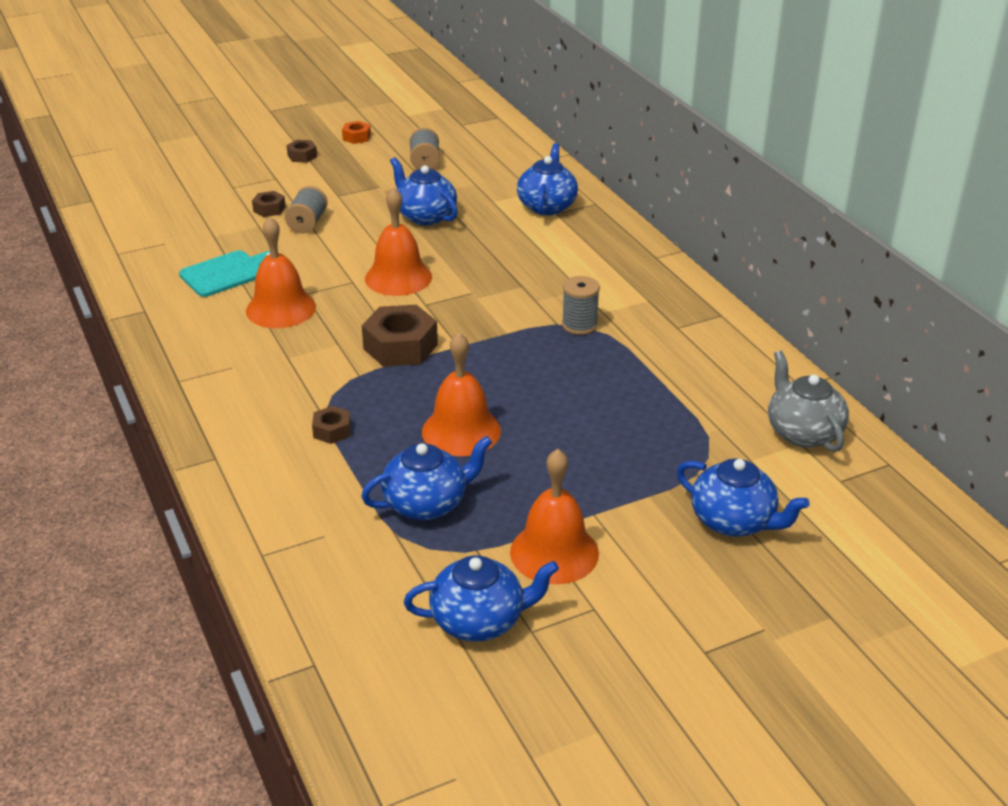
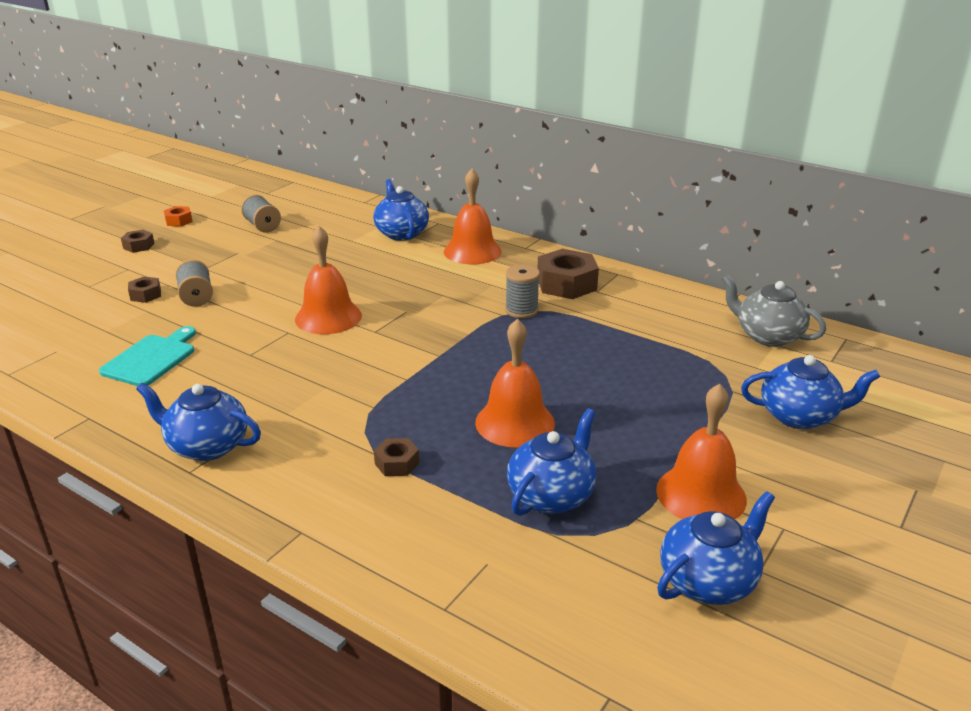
camera: 30 degrees left, 5 degrees down
(281, 309) = (239, 373): orange bell -> orange bell (472, 251)
(400, 347) = (388, 371): brown nut -> brown nut (566, 284)
(425, 216) = (304, 265): blue teapot -> blue teapot (207, 446)

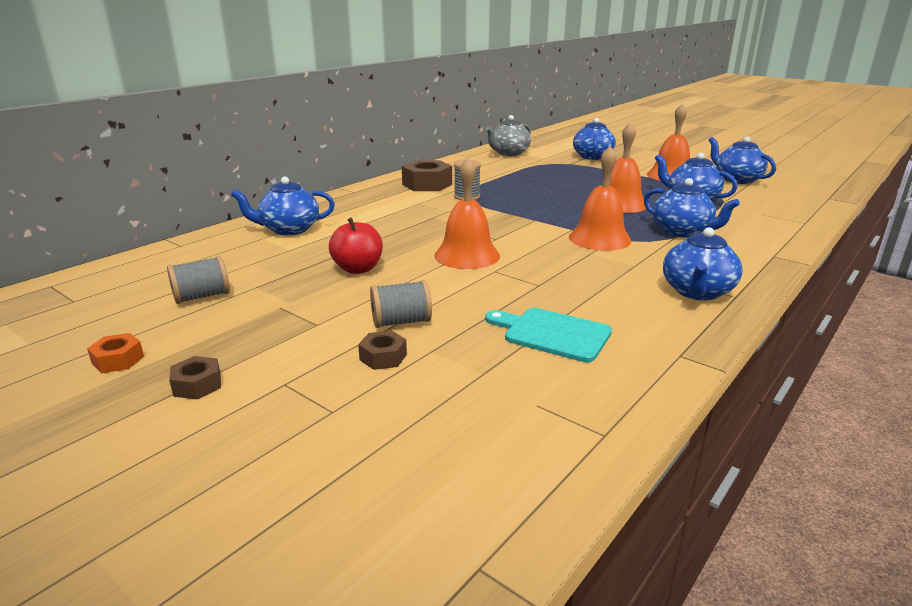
camera: 85 degrees left, 5 degrees down
(303, 271) = (358, 269): none -> red apple
(397, 463) = (682, 232): brown nut -> blue teapot
(472, 251) = (351, 206): orange bell -> orange bell (599, 238)

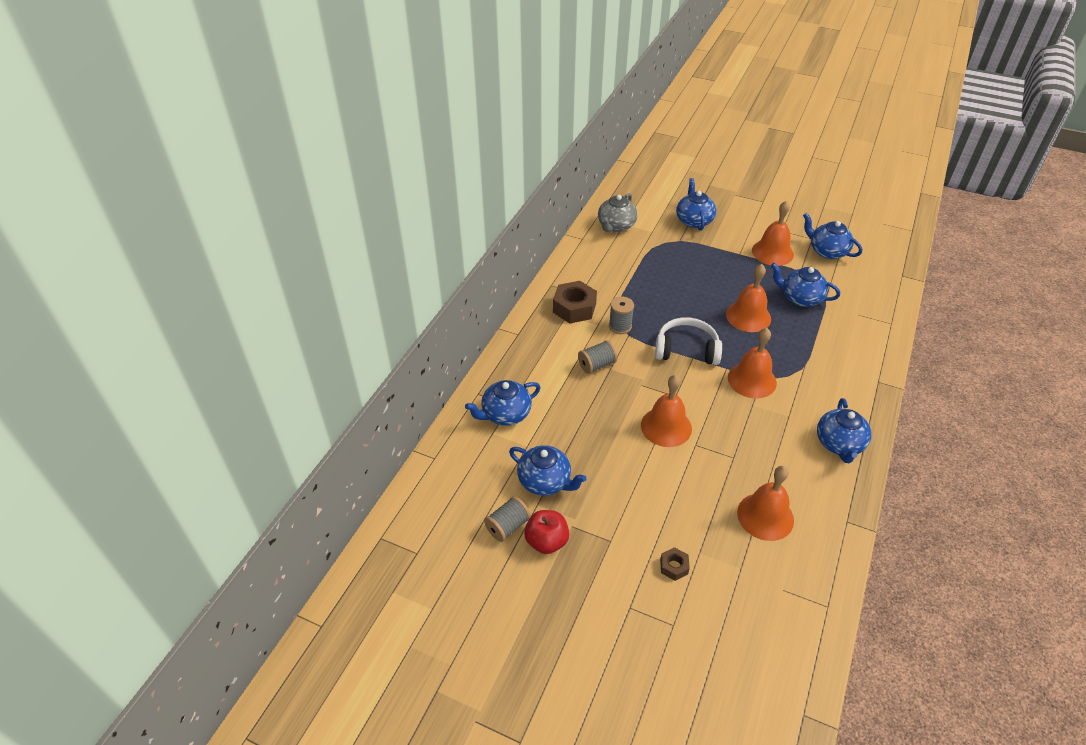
camera: 15 degrees left, 20 degrees up
(118, 360) = (508, 611): orange nut -> none
(197, 385) = (578, 622): brown nut -> none
(358, 269) = (596, 463): red apple -> red apple (547, 541)
(401, 322) = (664, 525): grey spool -> grey spool (596, 365)
(531, 215) = (686, 350): none -> white headphones
(552, 334) = (765, 516): turquoise cutting board -> orange bell
(682, 232) = (807, 356): blue teapot -> blue teapot (545, 481)

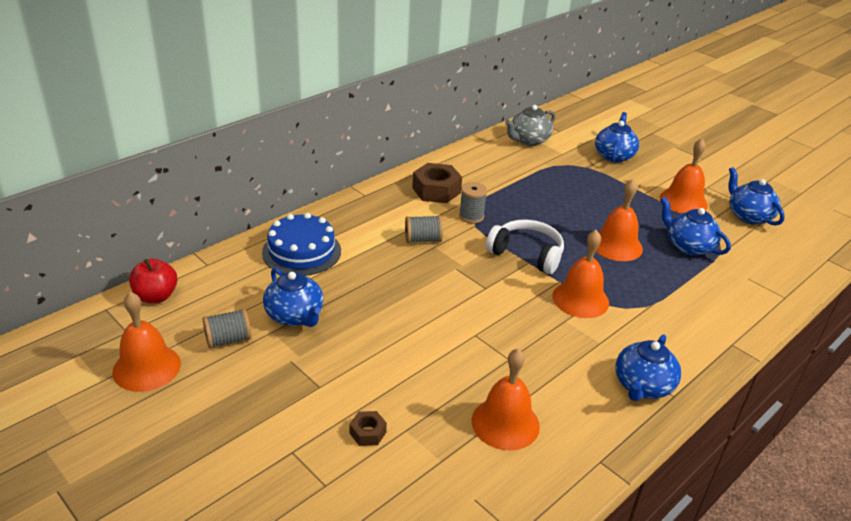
camera: 20 degrees right, 10 degrees down
(505, 414) = (301, 251): blue teapot -> blue cake
(547, 541) = (255, 365): red apple -> red apple (156, 296)
(666, 426) = (455, 310): orange bell -> orange bell (146, 367)

